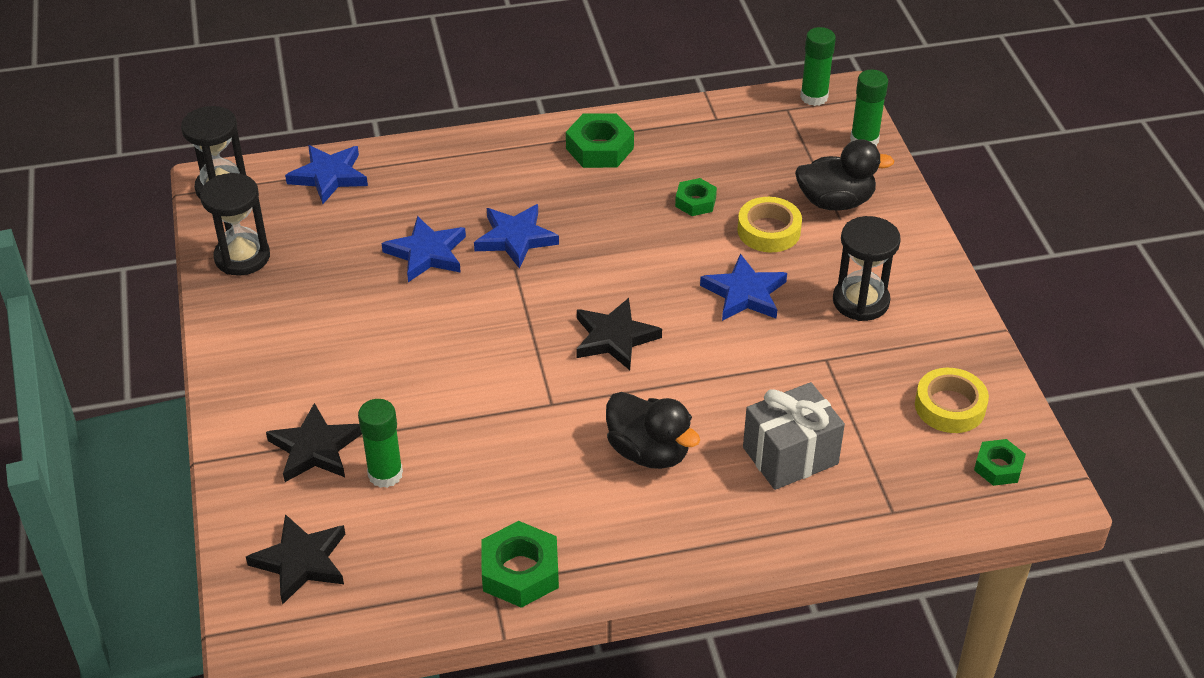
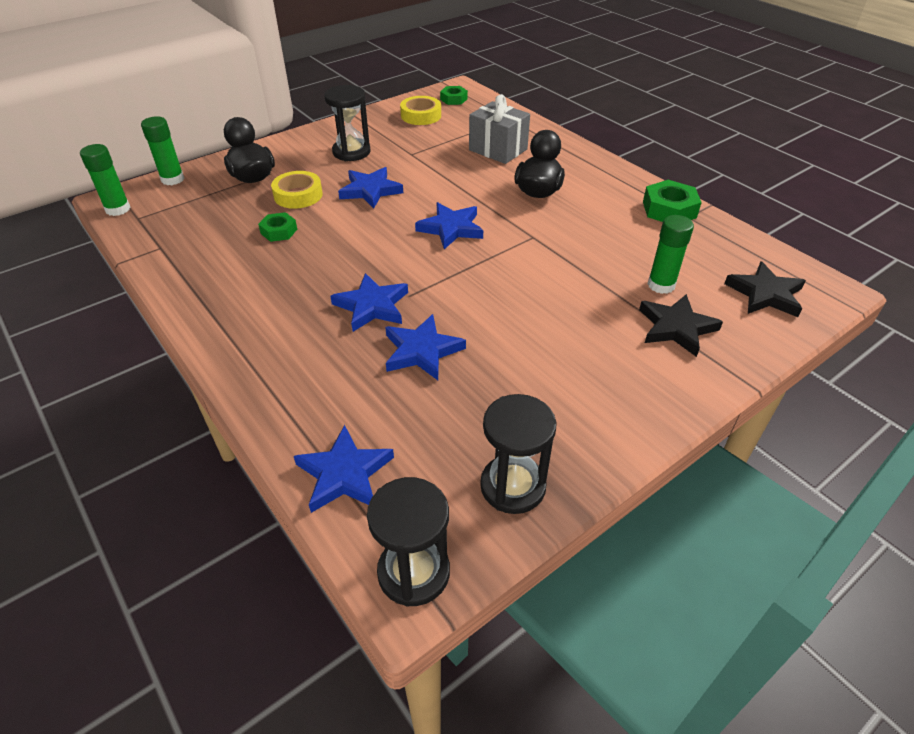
camera: 115 degrees left, 0 degrees up
(599, 148) = (224, 296): green nut -> none
(614, 338) = (451, 228): black star -> blue star

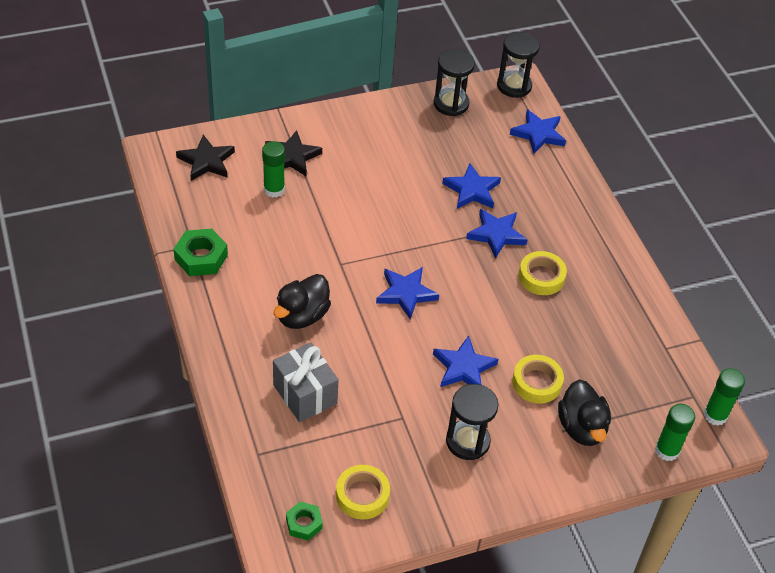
camera: 165 degrees left, 5 degrees up
(279, 231) = (559, 336): green nut -> none
(306, 276) = (541, 277): none -> yellow tape

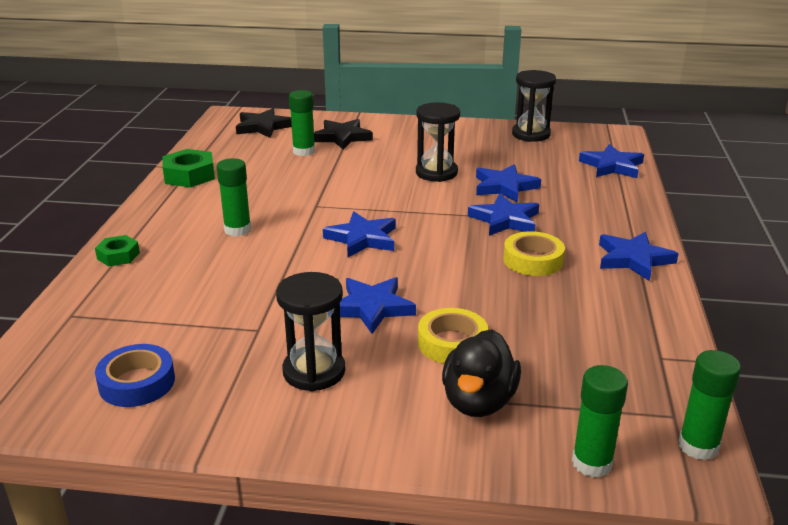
camera: 30 degrees right, 20 degrees down
(302, 316) = (237, 230): black duck -> green glue stick
(304, 523) = (43, 387): green nut -> green nut (118, 256)
(305, 394) = (174, 284): grey gift -> none
(362, 495) = (137, 382): yellow tape -> blue tape
(514, 86) = (608, 135): black hourglass -> black hourglass (436, 173)
(607, 252) = (633, 259): none -> blue star

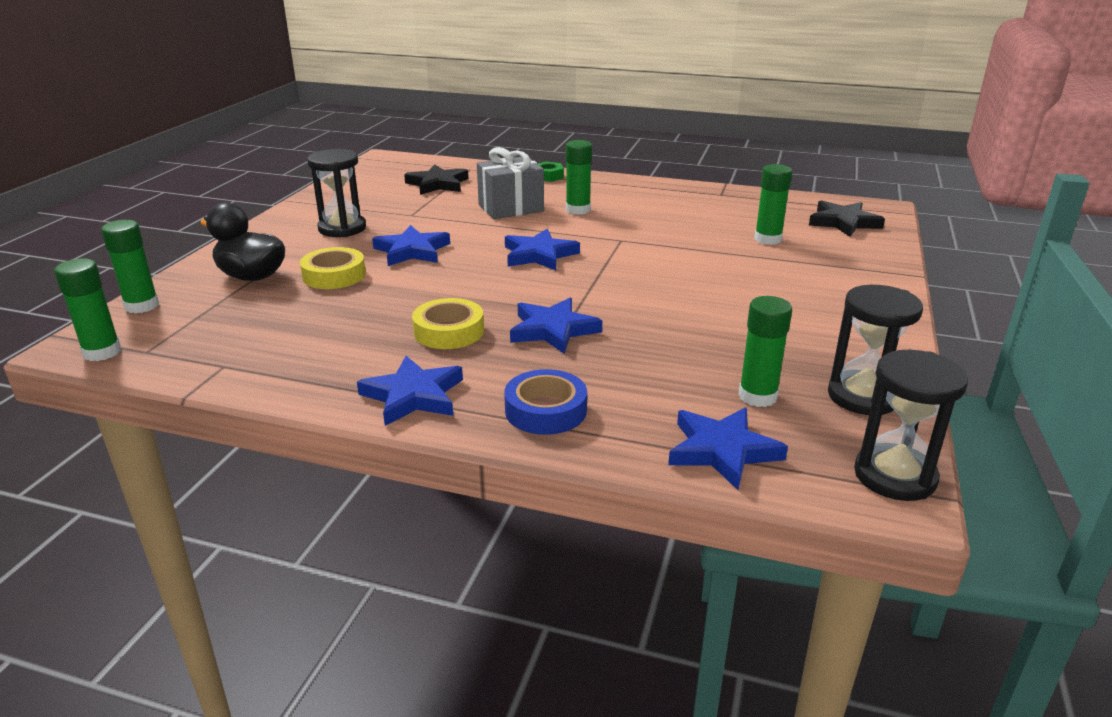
camera: 100 degrees right, 0 degrees up
(137, 382) = (376, 185): blue tape -> blue tape (545, 410)
(189, 175) = (701, 193): green nut -> none
(233, 267) = (511, 208): none -> grey gift
(342, 137) = (818, 260): black star -> black star (438, 184)
(436, 173) = (701, 305): black hourglass -> black hourglass (894, 476)
(504, 187) = (650, 343): blue star -> none
(550, 158) = (757, 396): none -> green glue stick

